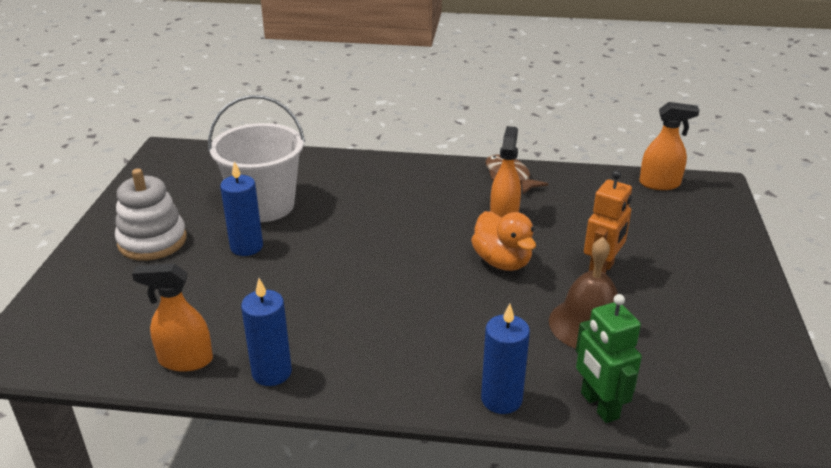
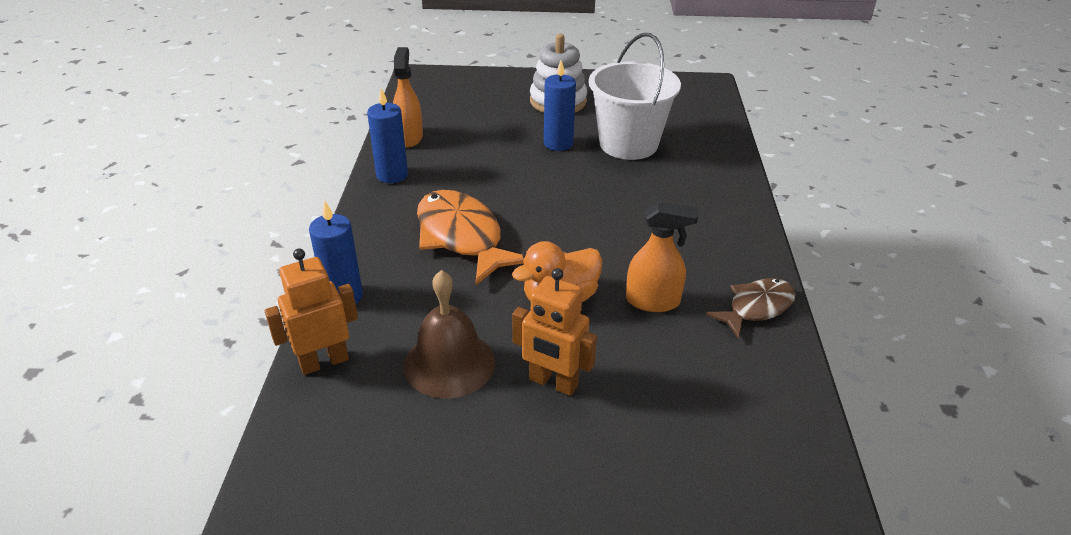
camera: 85 degrees right, 5 degrees up
(407, 316) = (462, 237): none -> orange fish
(599, 406) = (324, 362): green robot -> orange robot
(660, 184) = (805, 476): orange spray bottle -> none

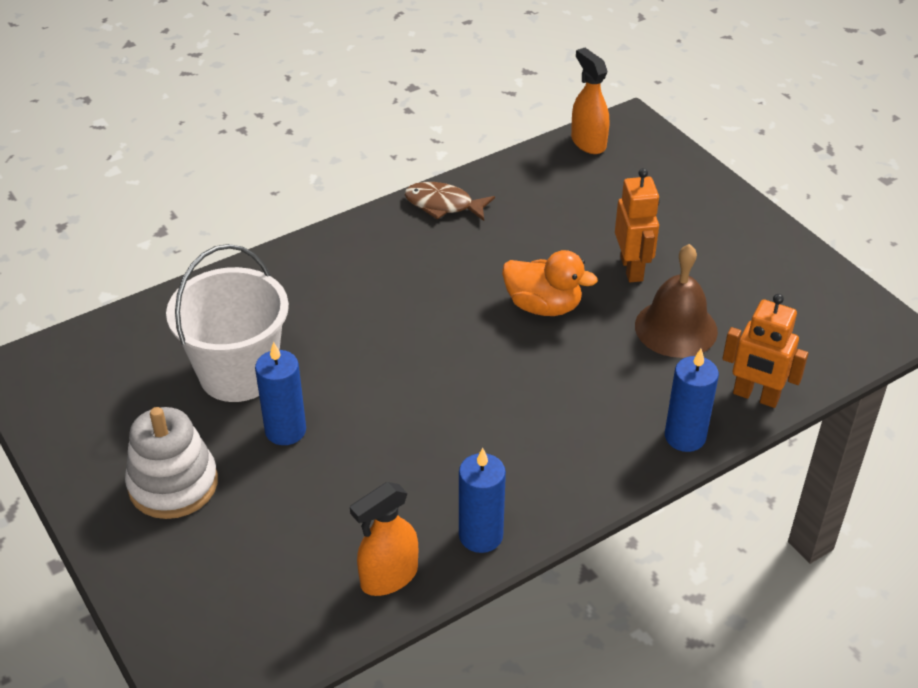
camera: 125 degrees left, 5 degrees up
(462, 237) = (528, 409): orange fish -> none
(653, 301) = (491, 256): orange spray bottle -> orange spray bottle (588, 142)

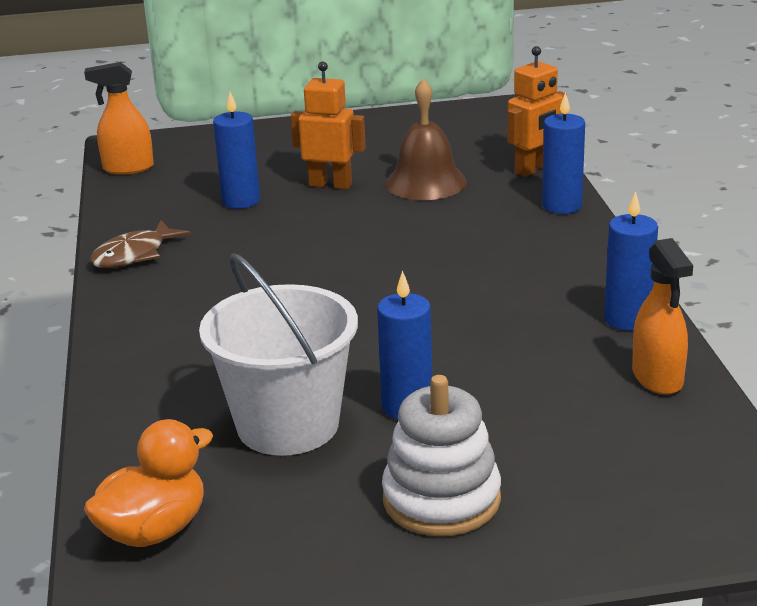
camera: 65 degrees left, 15 degrees down
(543, 306) = (342, 233): orange duck -> orange duck (154, 530)
(567, 227) = (241, 201): none -> blue candle

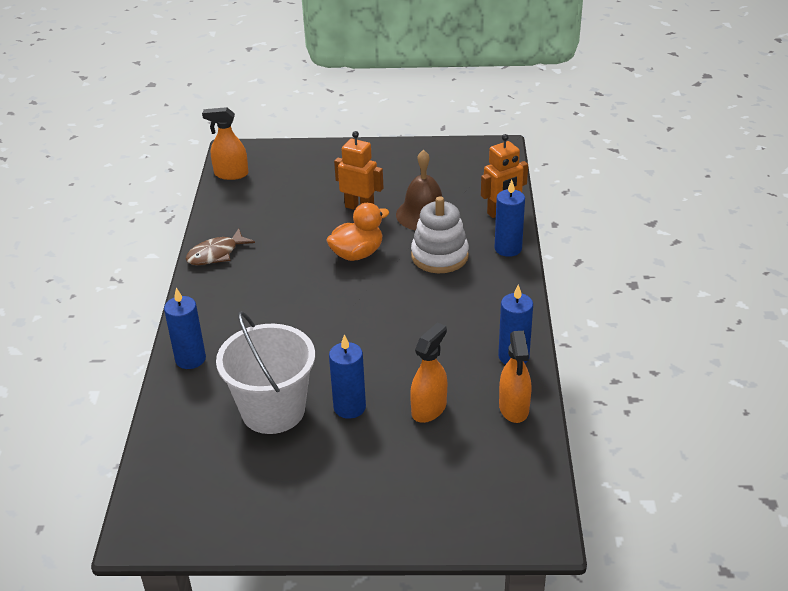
camera: 10 degrees right, 10 degrees up
(154, 530) = (174, 477): orange duck -> orange duck (357, 254)
(241, 201) = (296, 215): blue candle -> blue candle (190, 359)
(441, 499) = (347, 482): white stacking toy -> white stacking toy (439, 256)
(530, 394) = (429, 409): none -> orange spray bottle

